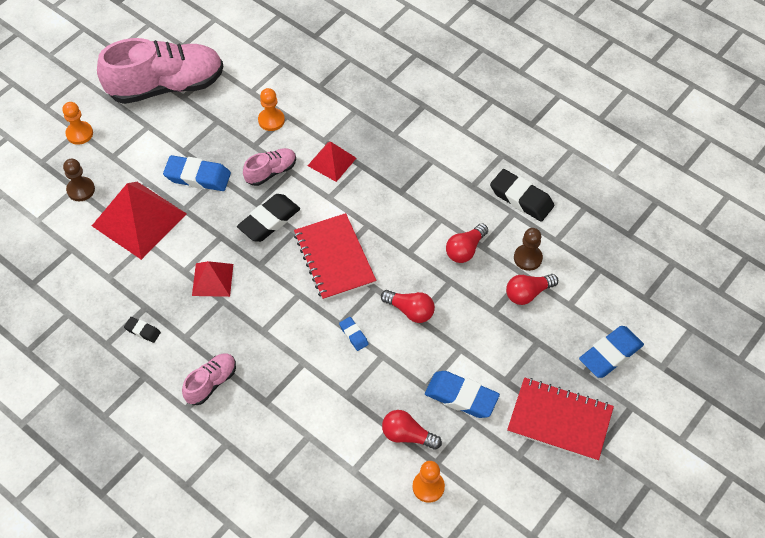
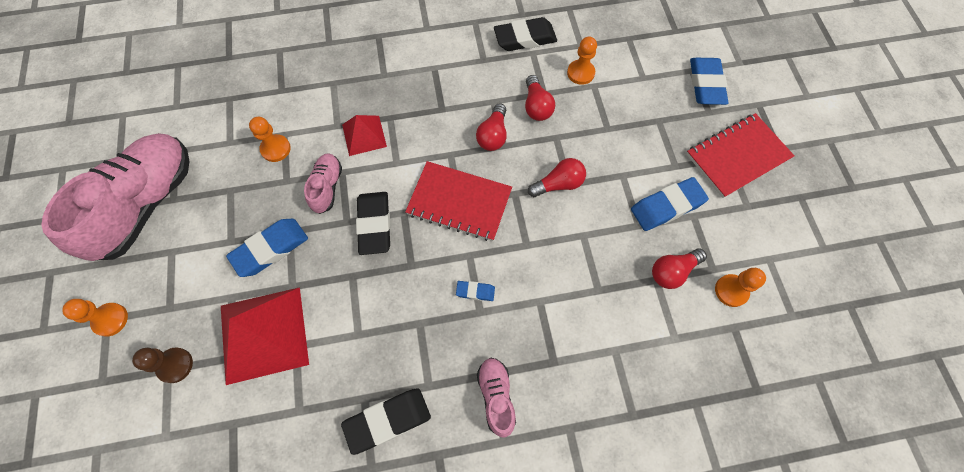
camera: 50 degrees left, 10 degrees up
(143, 331) = (388, 420): black eraser -> black eraser, size x1.97
(212, 279) = (390, 316): red pyramid -> none
(353, 335) = (546, 242): blue eraser -> blue eraser (475, 291)
(527, 258) = (580, 73): brown pawn -> orange pawn
(528, 293) = (611, 95): red light bulb -> red light bulb (493, 135)

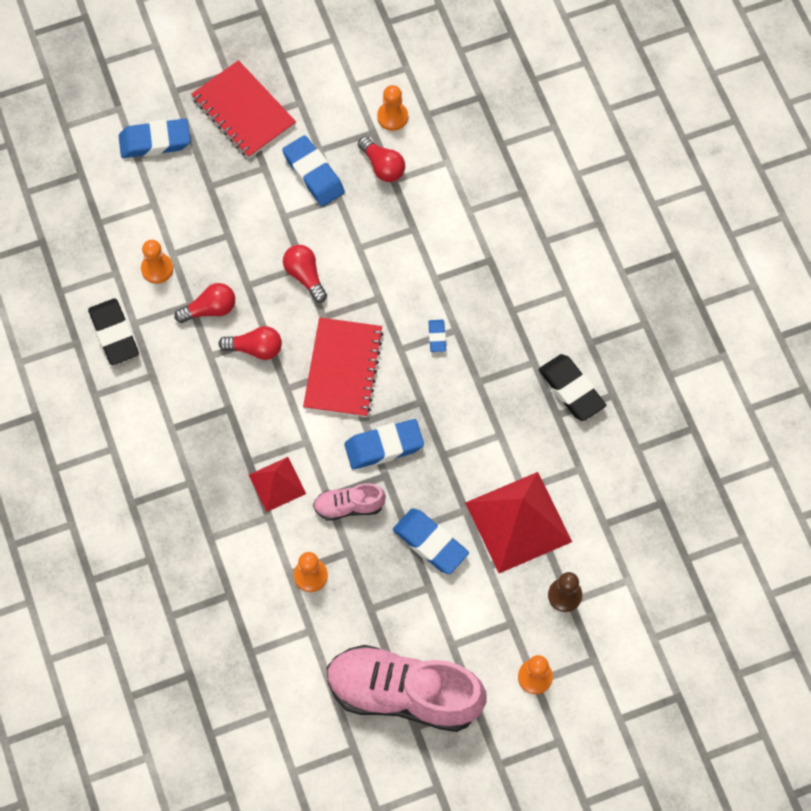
camera: 100 degrees left, 0 degrees up
(374, 225) = (384, 446): black eraser -> blue eraser
(496, 396) = (531, 303): pink shoe -> none

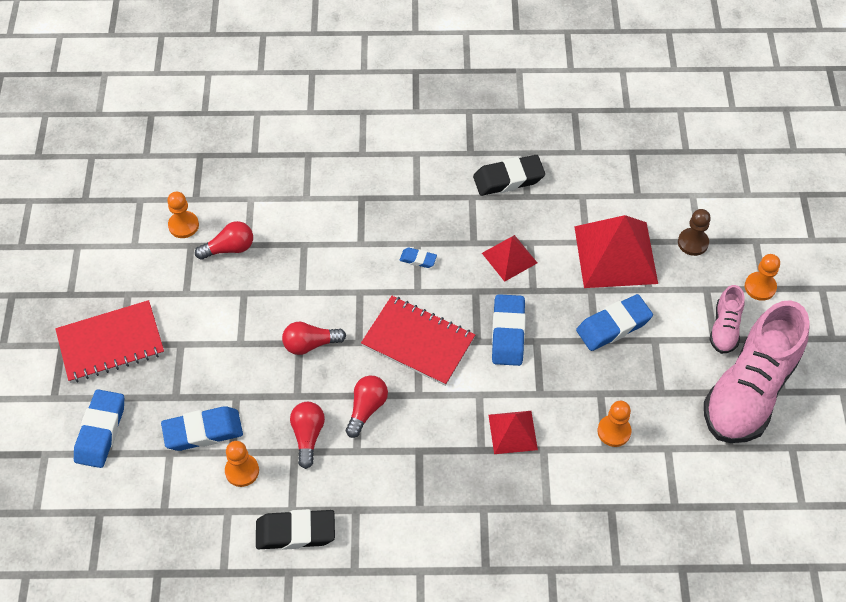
camera: 70 degrees left, 10 degrees down
(313, 174) = (208, 305): blue eraser -> blue eraser (203, 431)
(349, 506) = (556, 379): pink shoe -> pink shoe (724, 328)
(473, 421) = (509, 257): none -> red pyramid

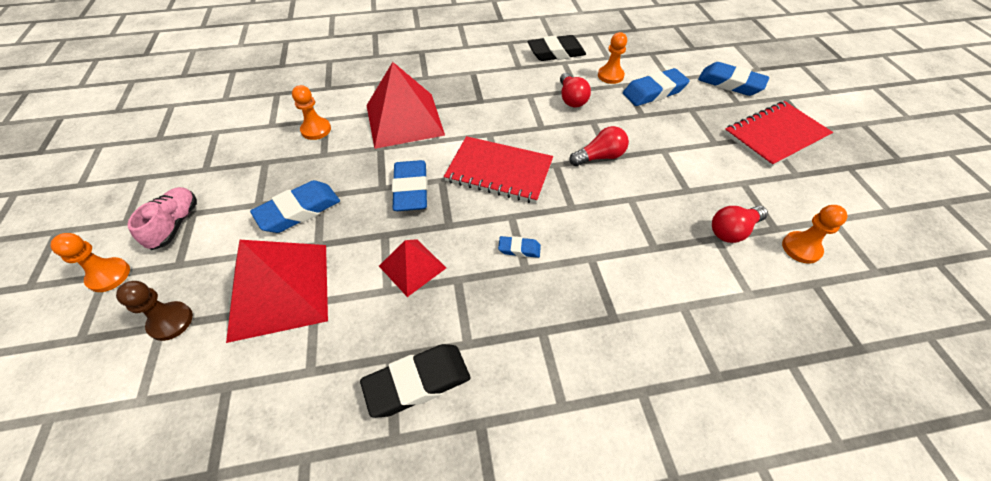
camera: 170 degrees right, 5 degrees down
(101, 431) = (730, 83): blue eraser -> blue eraser turned 60 degrees counterclockwise
(366, 409) = (531, 119): red light bulb -> none
(513, 432) = (404, 120): red pyramid -> red pyramid, size x1.83
(749, 390) = (176, 173): pink shoe -> none

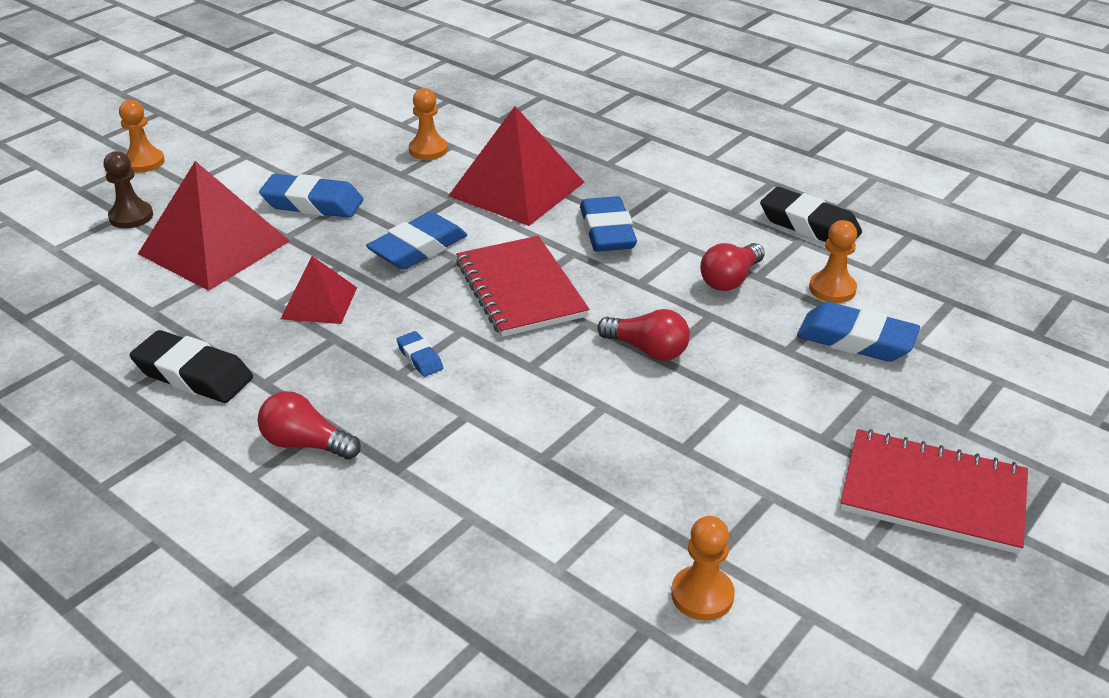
camera: 50 degrees right, 15 degrees down
(175, 224) = (225, 156): pink shoe -> none
(730, 83) = (999, 404): blue eraser -> blue eraser (607, 232)
(732, 230) = (655, 516): red light bulb -> red light bulb (306, 444)

